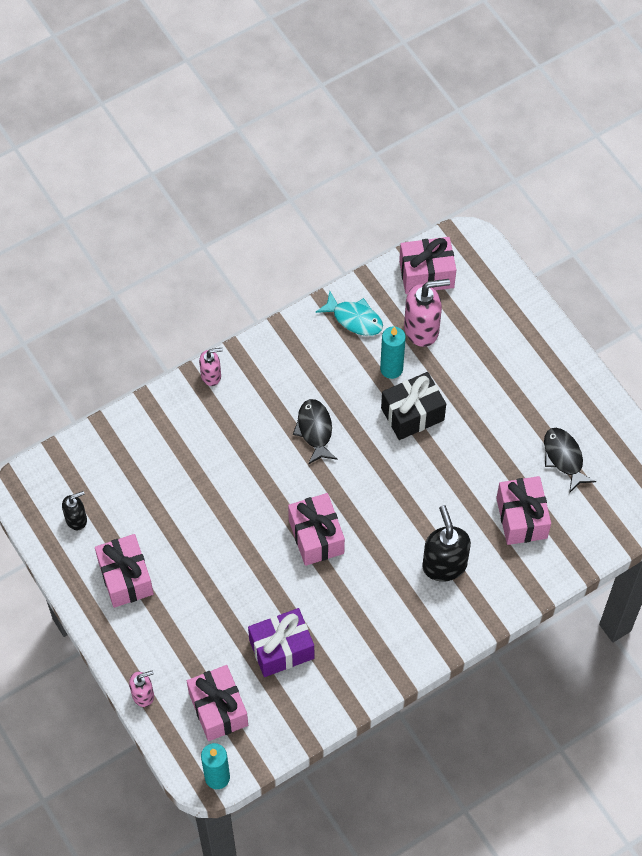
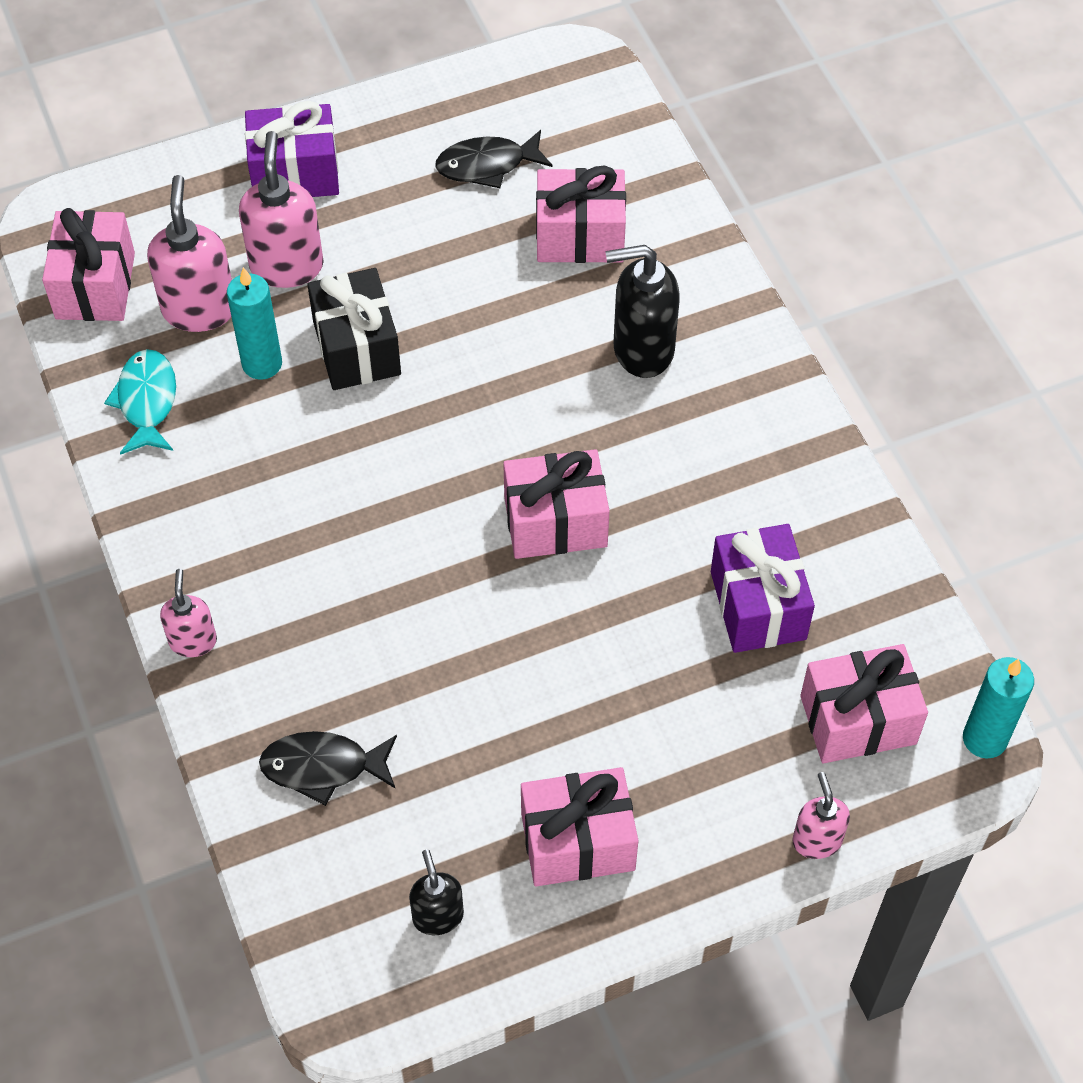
camera: 80 degrees left, 5 degrees down
(315, 430) = (350, 493): black fish -> black fish (323, 767)
(354, 319) = (147, 402): turquoise fish -> turquoise fish turned 45 degrees counterclockwise
(462, 366) = (287, 266): none -> pink soap dispenser
(531, 356) = (295, 173): none -> purple gift

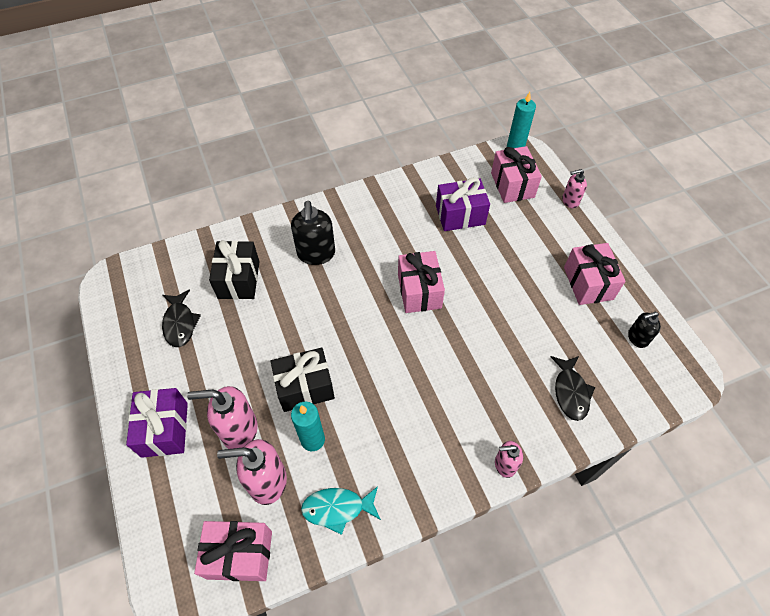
camera: 90 degrees left, 0 degrees up
(580, 236) = (239, 279): pink gift -> black gift

